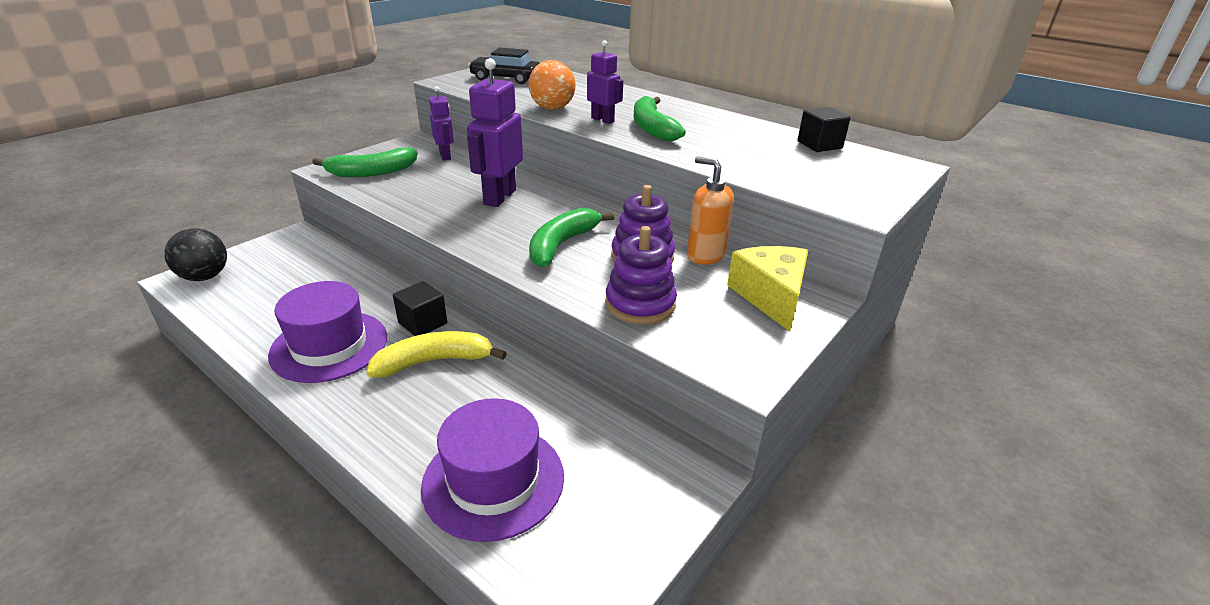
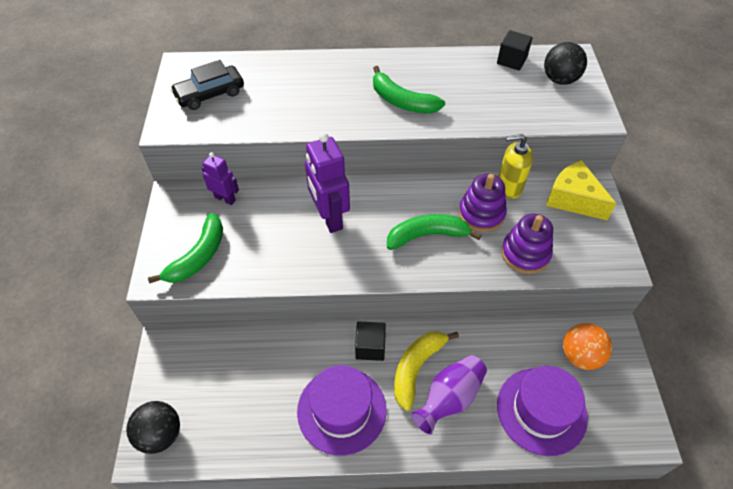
camera: 40 degrees left, 20 degrees up
(423, 402) = (449, 399): none -> purple vase
(552, 108) = (306, 117): orange ball -> orange ball (580, 356)
(562, 244) = (427, 235): green banana -> green banana turned 90 degrees clockwise
(602, 120) = (359, 111): purple robot -> none
(705, 255) = (509, 187): orange soap dispenser -> yellow soap dispenser
(858, 172) = (560, 80): none -> black ball

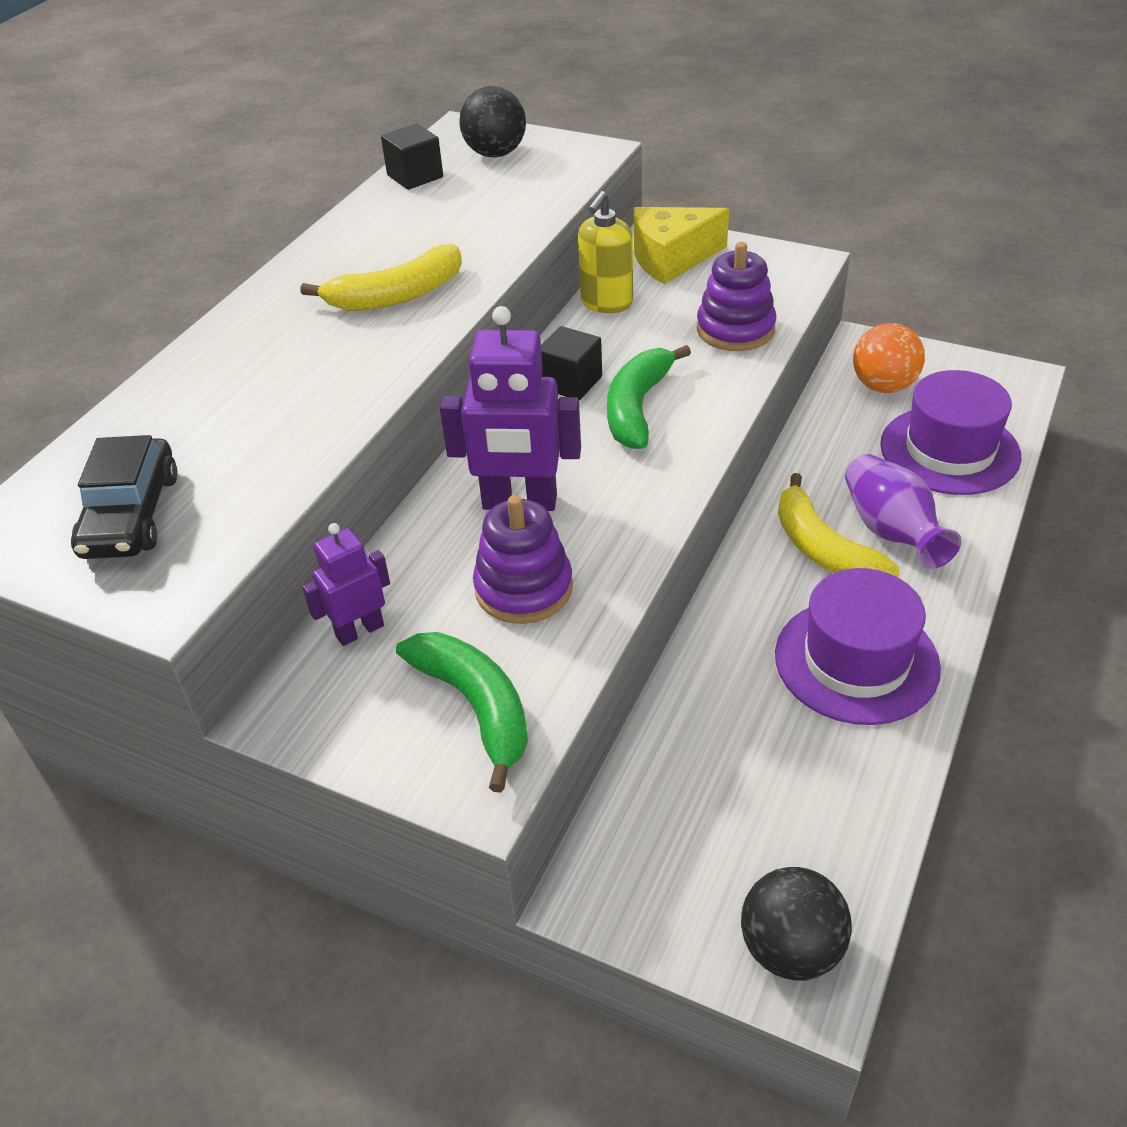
camera: 60 degrees left, 10 degrees down
(370, 347) = (757, 589): black cube -> black cube (571, 382)
(402, 101) = (395, 296): green banana -> yellow banana
(481, 214) = (635, 343): purple stacking toy -> purple stacking toy (523, 588)

